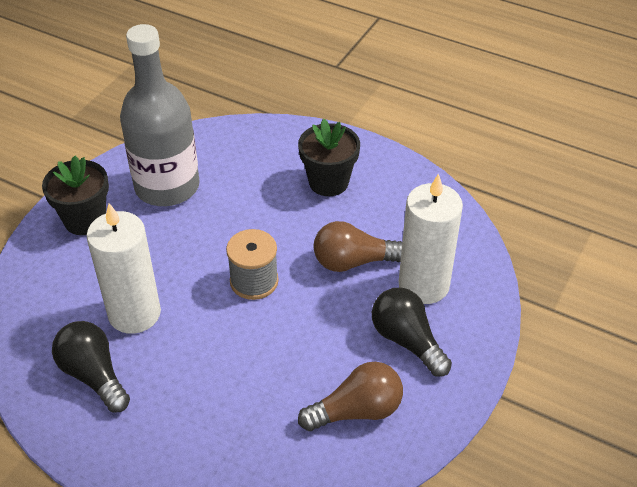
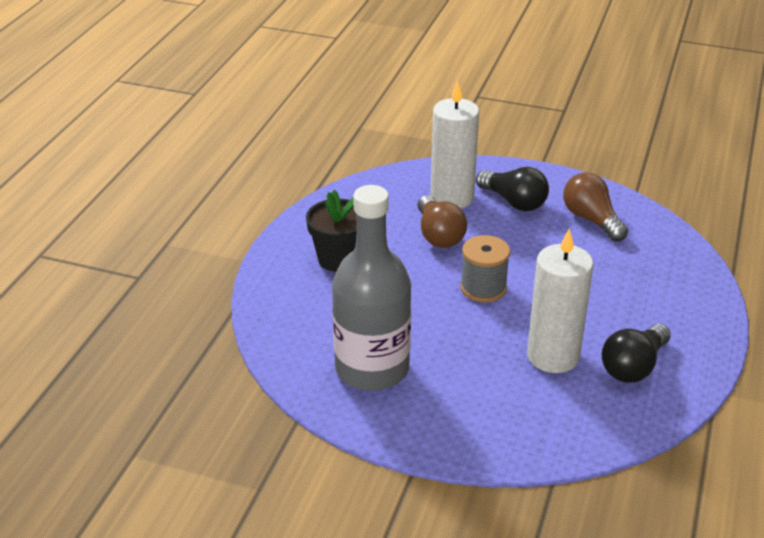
camera: 100 degrees left, 10 degrees down
(85, 220) = (442, 423): black flower pot -> none
(407, 341) = (514, 202): black light bulb -> black light bulb turned 90 degrees counterclockwise

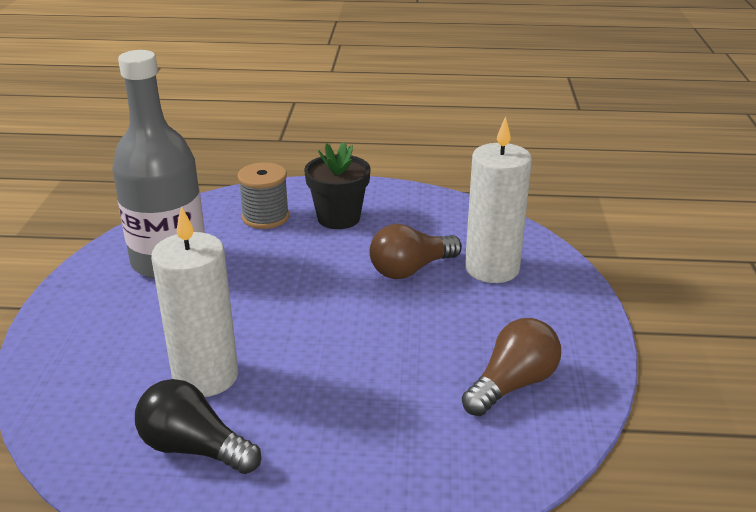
camera: 75 degrees right, 5 degrees down
(483, 288) = (321, 311): grey spool -> grey spool (265, 217)
(514, 202) = (513, 314): black light bulb -> none

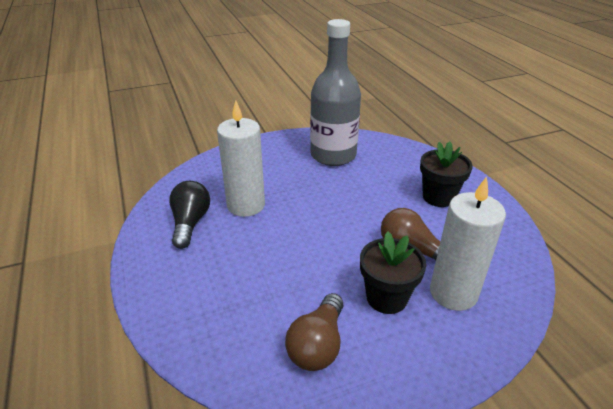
camera: 65 degrees right, 5 degrees up
(265, 217) = (408, 169): grey spool -> none
(472, 313) = (386, 297): none -> black flower pot
(512, 384) = (318, 345): brown light bulb -> brown light bulb turned 90 degrees clockwise

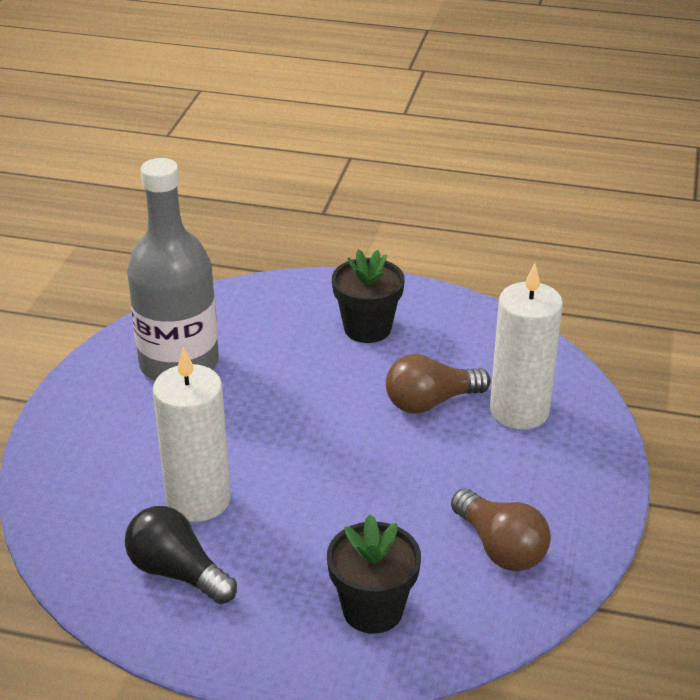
camera: 55 degrees left, 0 degrees up
(386, 297) = (482, 461): black flower pot -> black flower pot (373, 610)

